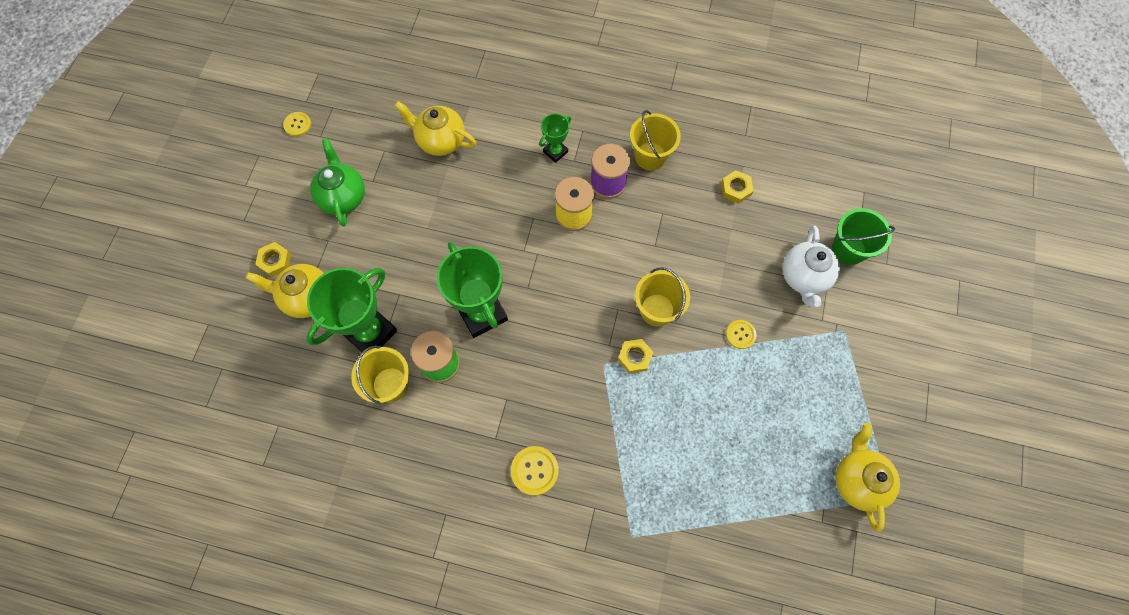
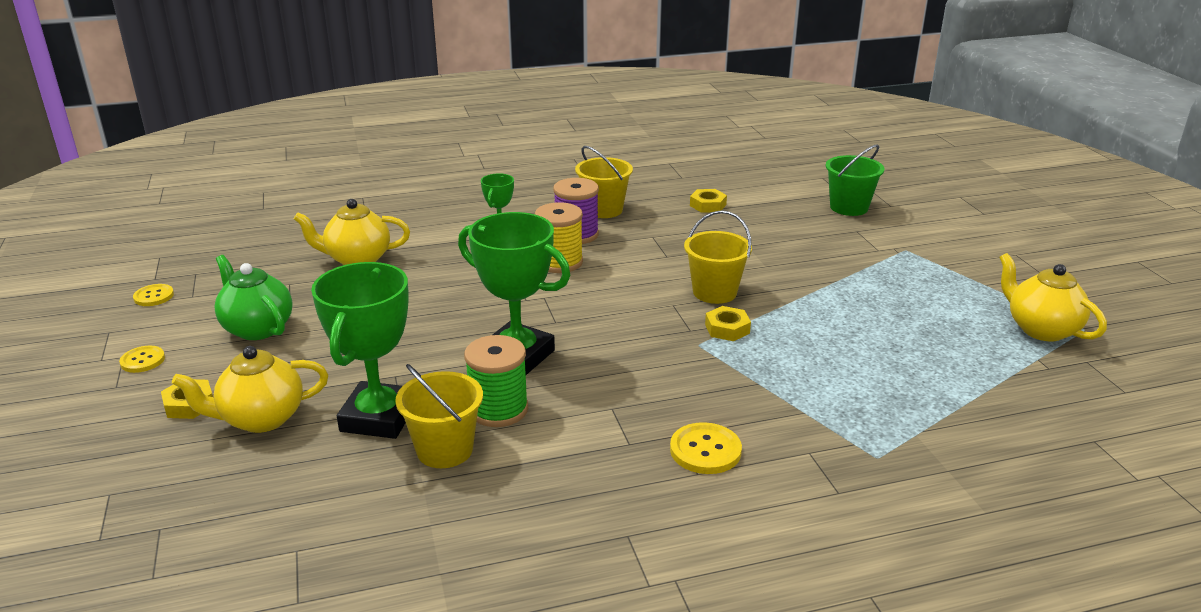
camera: 30 degrees left, 40 degrees down
(740, 334) = (815, 281): yellow button -> yellow button (142, 360)
(804, 277) = (831, 232): white teapot -> none

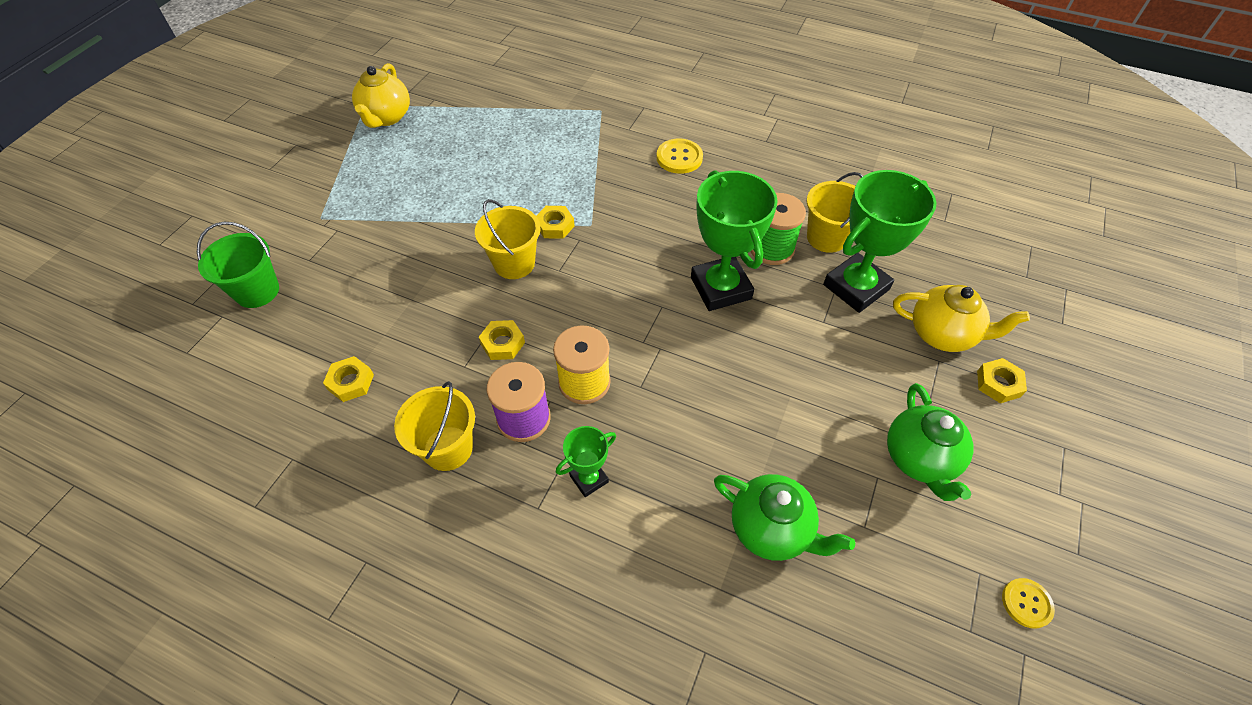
camera: 140 degrees left, 25 degrees up
(142, 360) = (1039, 474): yellow button -> none
(357, 259) = (771, 529): yellow teapot -> green teapot
(645, 254) = (503, 343): none -> yellow nut

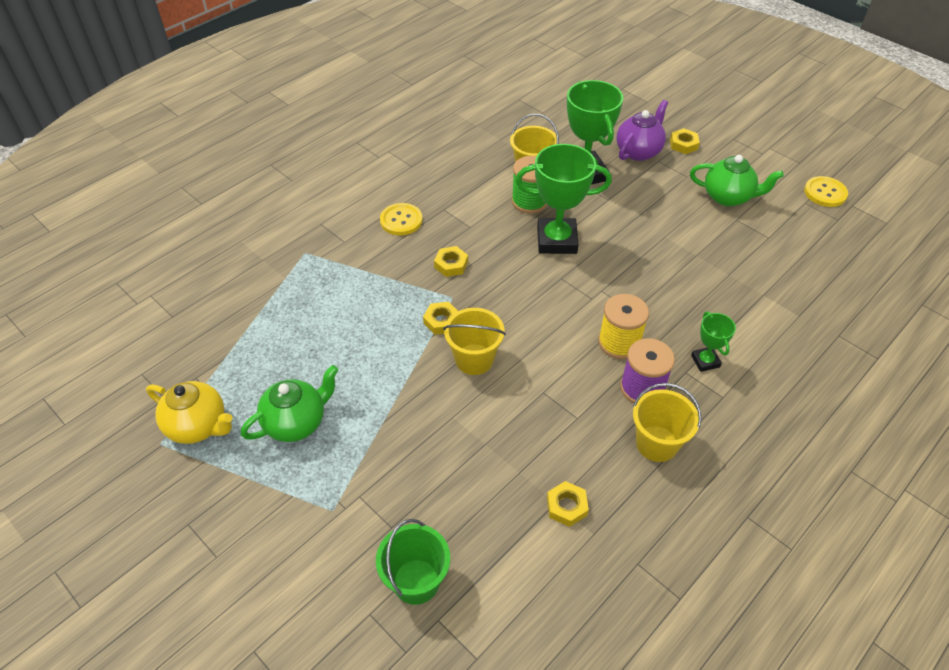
camera: 70 degrees left, 5 degrees down
(503, 343) = (562, 386): yellow nut -> yellow nut (451, 264)
(771, 529) = (762, 279): green teapot -> green teapot (296, 422)
(942, 334) = (638, 151): yellow teapot -> purple teapot
(1026, 603) = (825, 193): yellow button -> yellow button, size x1.51

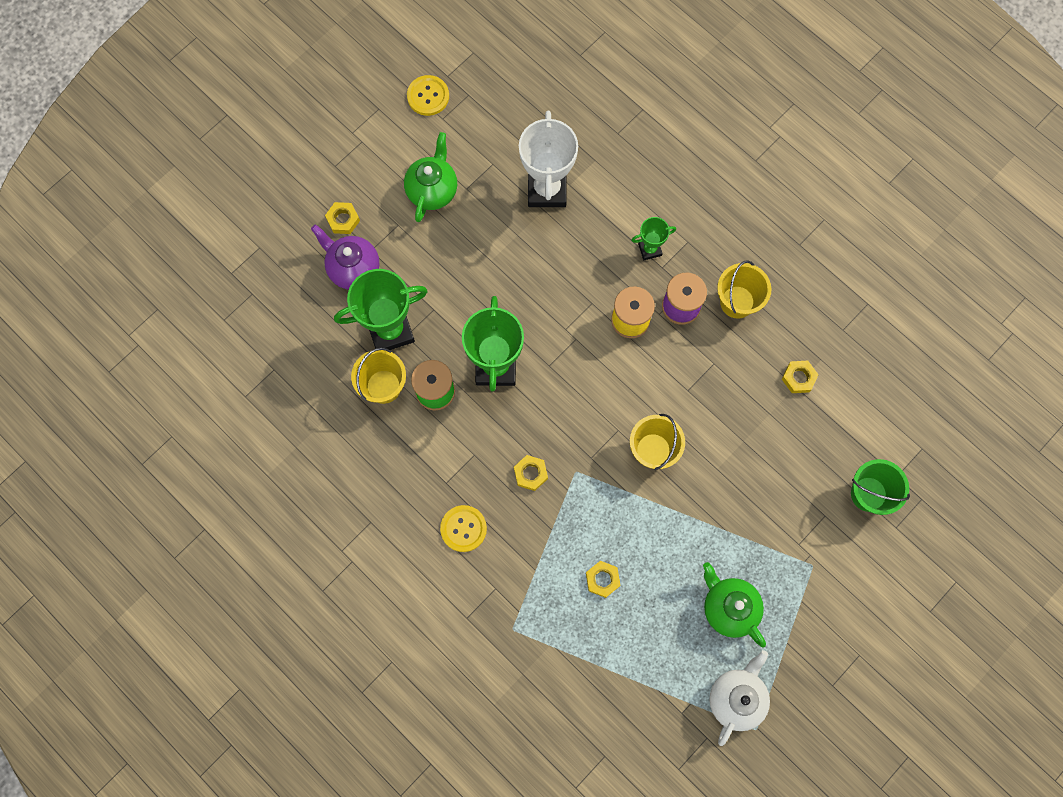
camera: 90 degrees left, 25 degrees up
(198, 426) = (736, 698): yellow teapot -> white teapot
(441, 321) = (607, 481): yellow nut -> yellow nut (602, 579)
(752, 277) = (547, 190): none -> white trophy

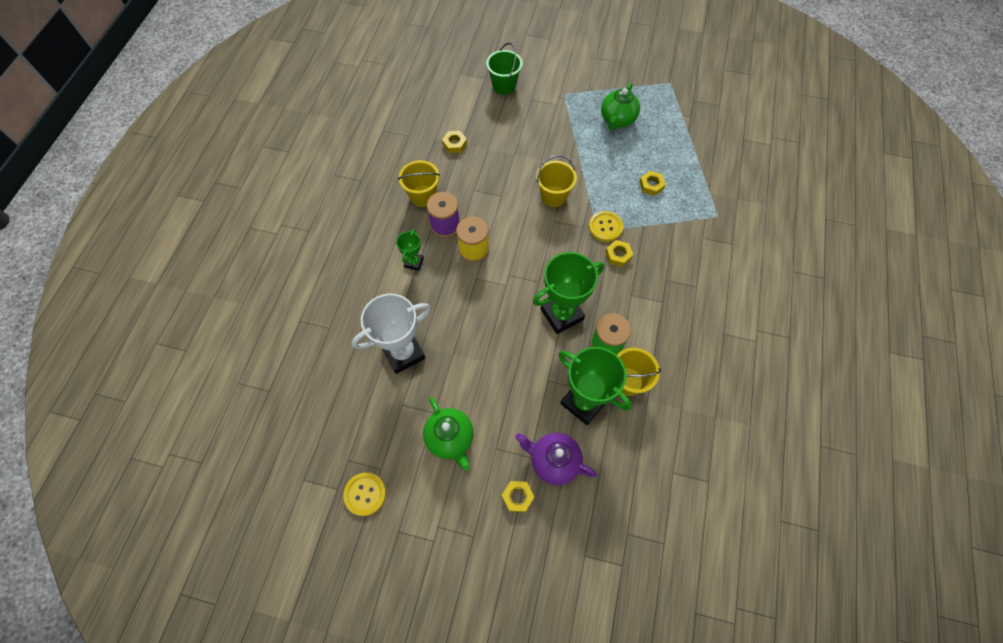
camera: 120 degrees left, 10 degrees down
(353, 269) = (553, 461): purple teapot -> purple teapot turned 105 degrees clockwise
(432, 190) = (450, 438): green teapot -> green teapot turned 105 degrees counterclockwise
(463, 528) = (682, 275): yellow button -> yellow button (605, 227)
(649, 249) = (414, 262): green trophy -> green trophy turned 60 degrees clockwise
(736, 698) = (662, 97): white teapot -> none

